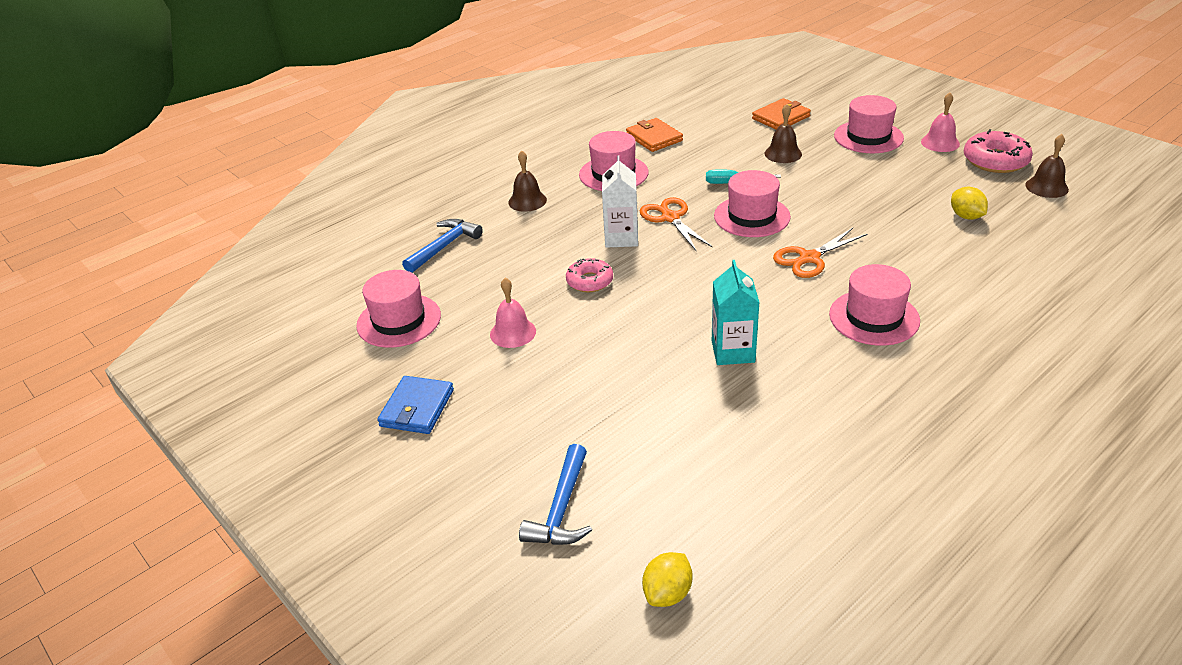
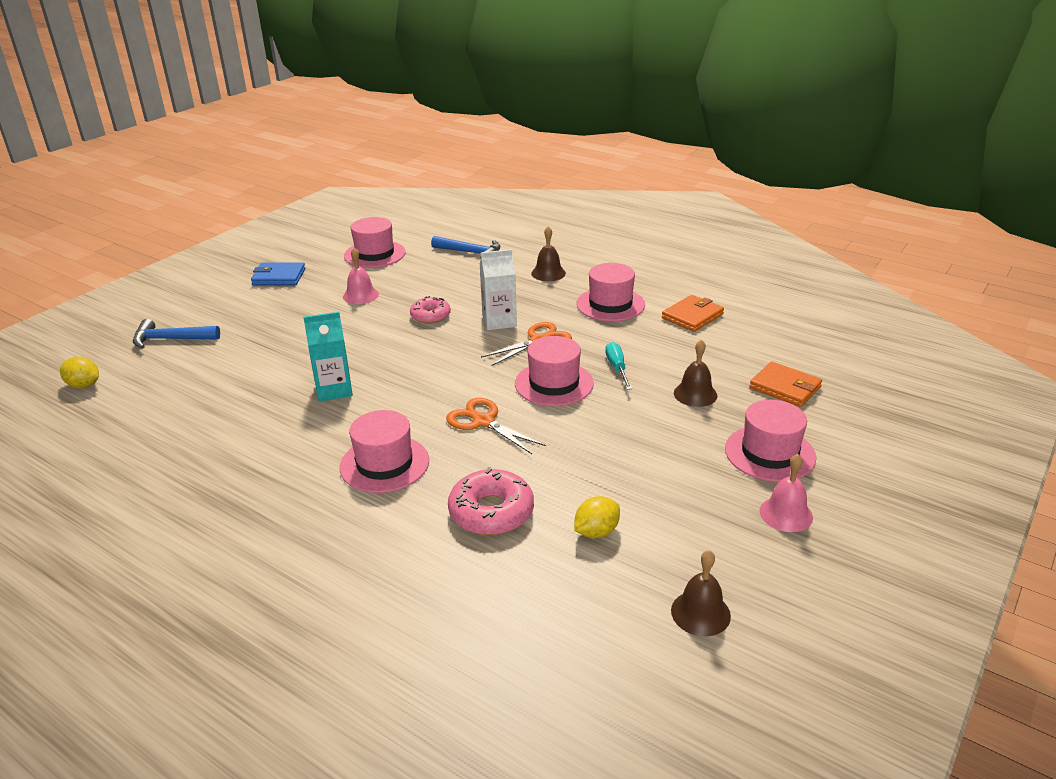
camera: 75 degrees right, 5 degrees down
(995, 161) = (757, 565): pink donut -> pink donut (491, 512)

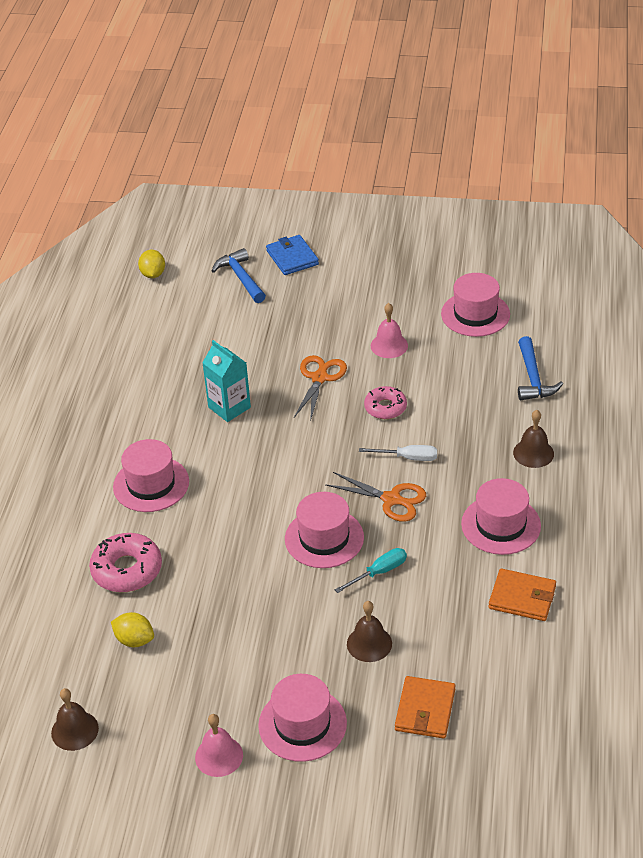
camera: 65 degrees right, 10 degrees up
(279, 277) = (383, 278): blue wallet -> blue wallet (292, 257)
(483, 421) = (239, 516): orange scissors -> orange scissors (319, 378)
(499, 321) = (408, 458): white carton -> white screwdriver

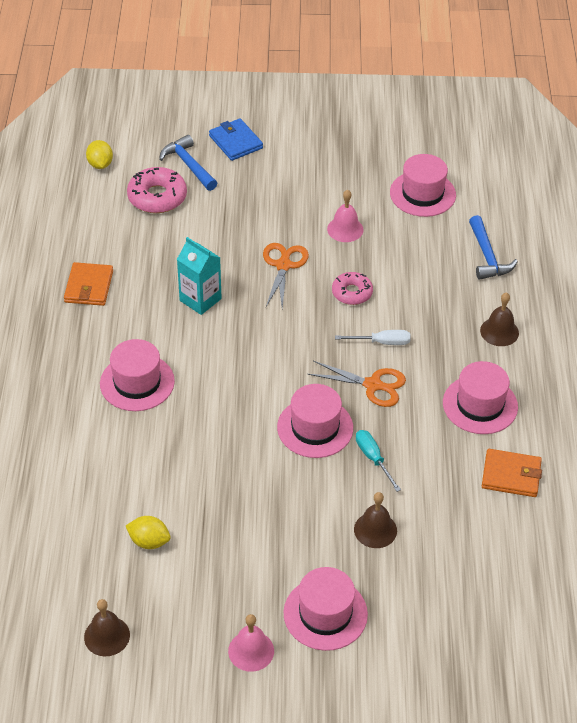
camera: 10 degrees left, 5 degrees up
(127, 570) = (129, 471): pink donut -> pink donut (157, 197)
(379, 572) = (373, 458): turquoise screwdriver -> turquoise screwdriver turned 75 degrees counterclockwise
(425, 710) = (438, 591): orange wallet -> orange wallet (89, 286)

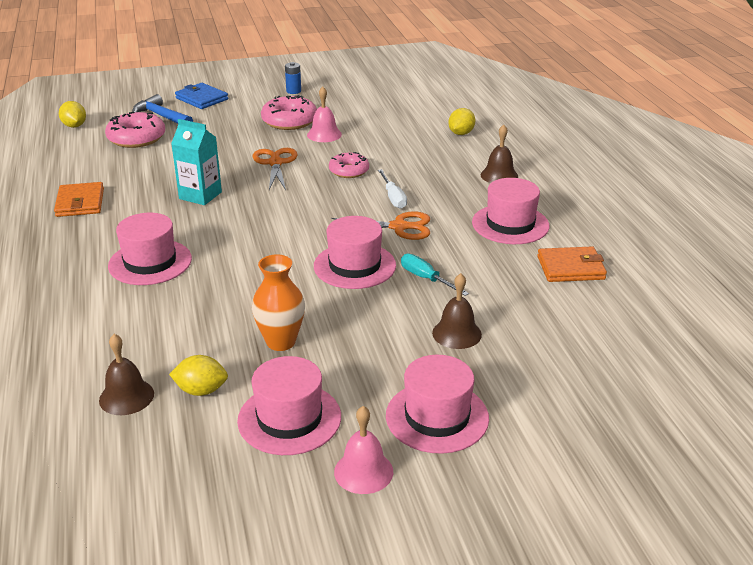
camera: 15 degrees left, 15 degrees down
(107, 636) = (172, 495): brown bell -> brown bell (126, 397)
(225, 504) = (281, 342): none -> orange vase
(316, 199) = (289, 121): none -> pink donut
(335, 147) = (293, 91): none -> blue battery
(382, 342) = (393, 198): white screwdriver -> white screwdriver turned 90 degrees clockwise
(422, 194) = (384, 107): pink hat -> pink hat (289, 418)
(487, 256) = (461, 133): blue hammer -> yellow lemon

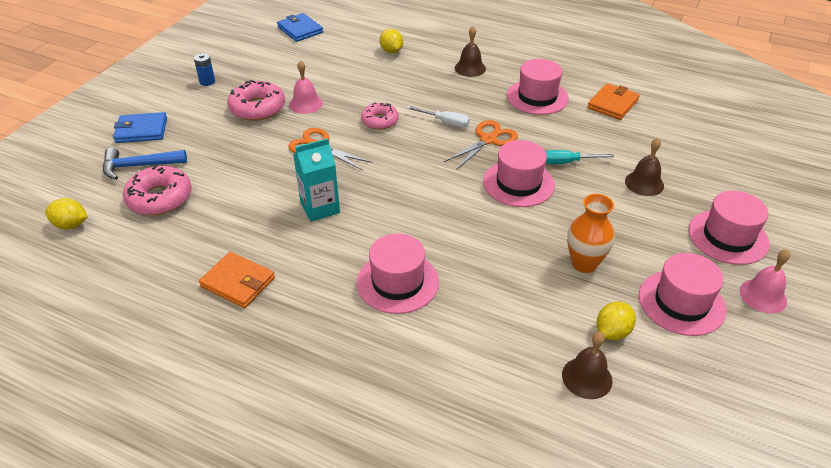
camera: 50 degrees left, 10 degrees up
(423, 89) = (300, 30): none -> blue wallet

